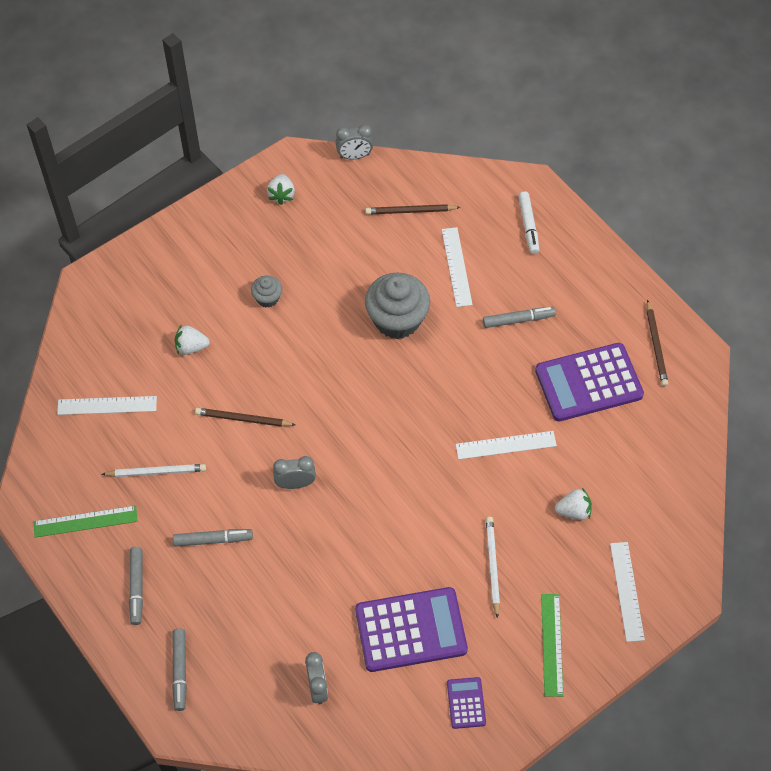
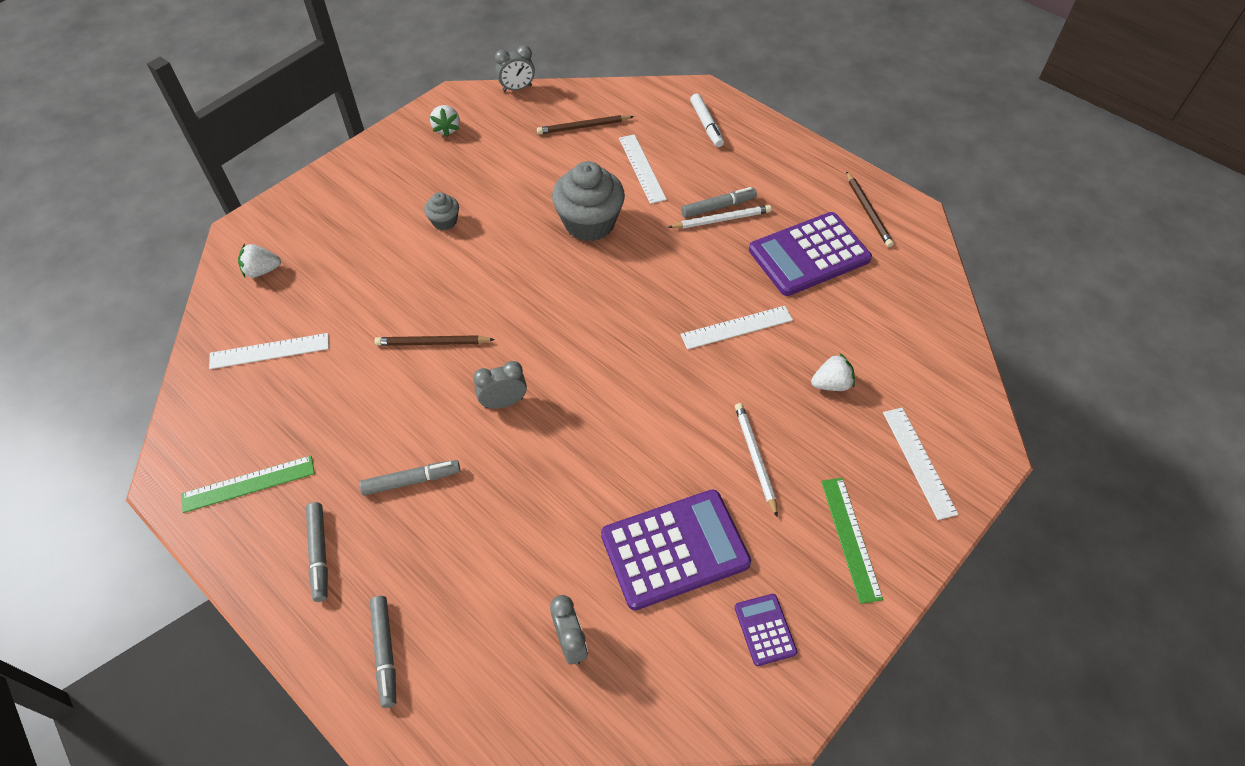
camera: 10 degrees left, 5 degrees down
(156, 472) = (334, 414): white pencil -> white pencil (721, 219)
(191, 347) = (364, 279): white strawberry -> white strawberry (262, 271)

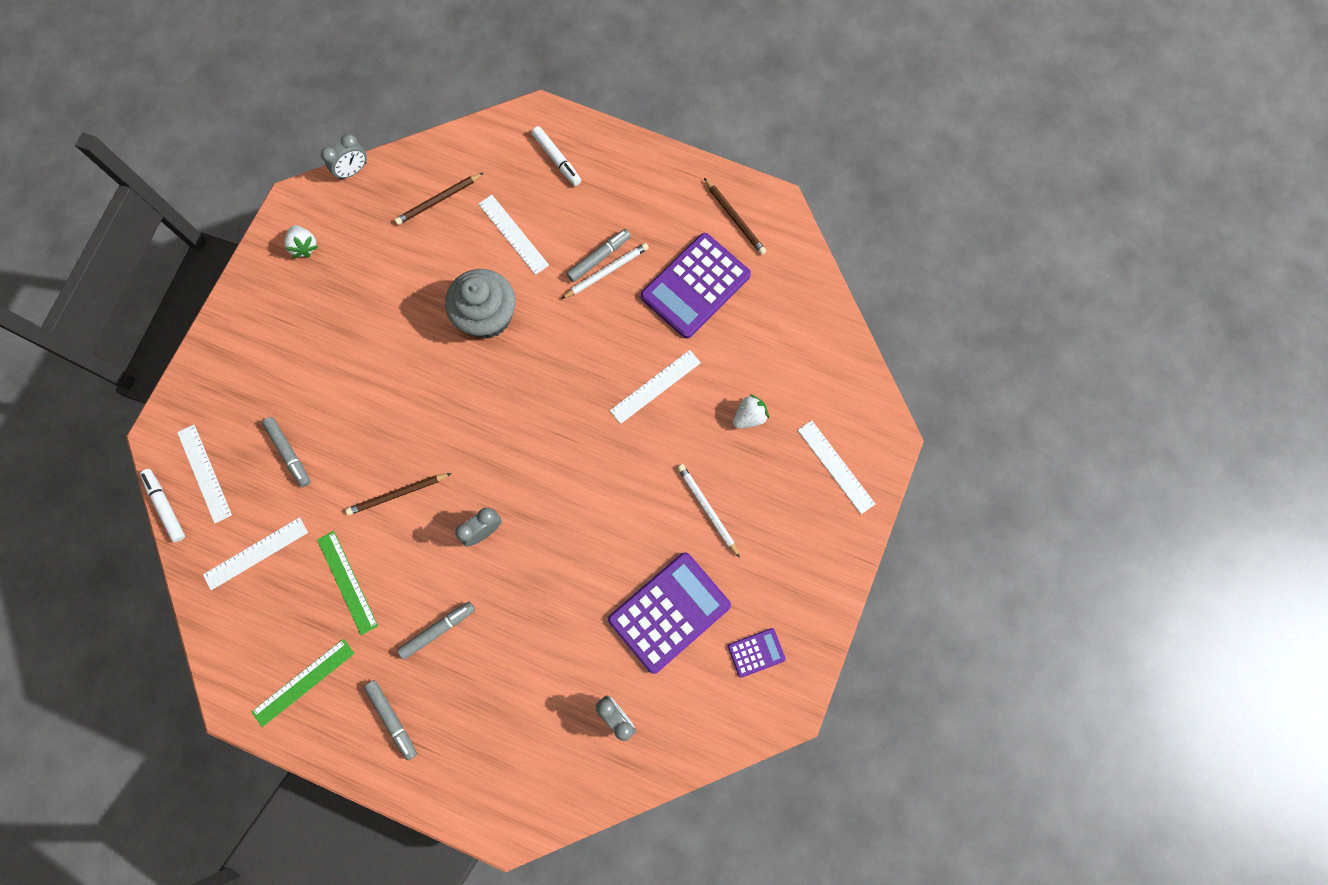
camera: 20 degrees left, 20 degrees up
(211, 286) = (165, 506): none -> white marker
(262, 271) = (204, 473): white strawberry -> white ruler
(385, 652) = (481, 776): grey marker -> grey marker (289, 453)
(444, 221) = (351, 359): grey cupcake -> none
(765, 629) = (756, 652): purple calculator -> purple calculator turned 105 degrees clockwise
(850, 538) = (799, 553): green ruler -> green ruler (347, 582)

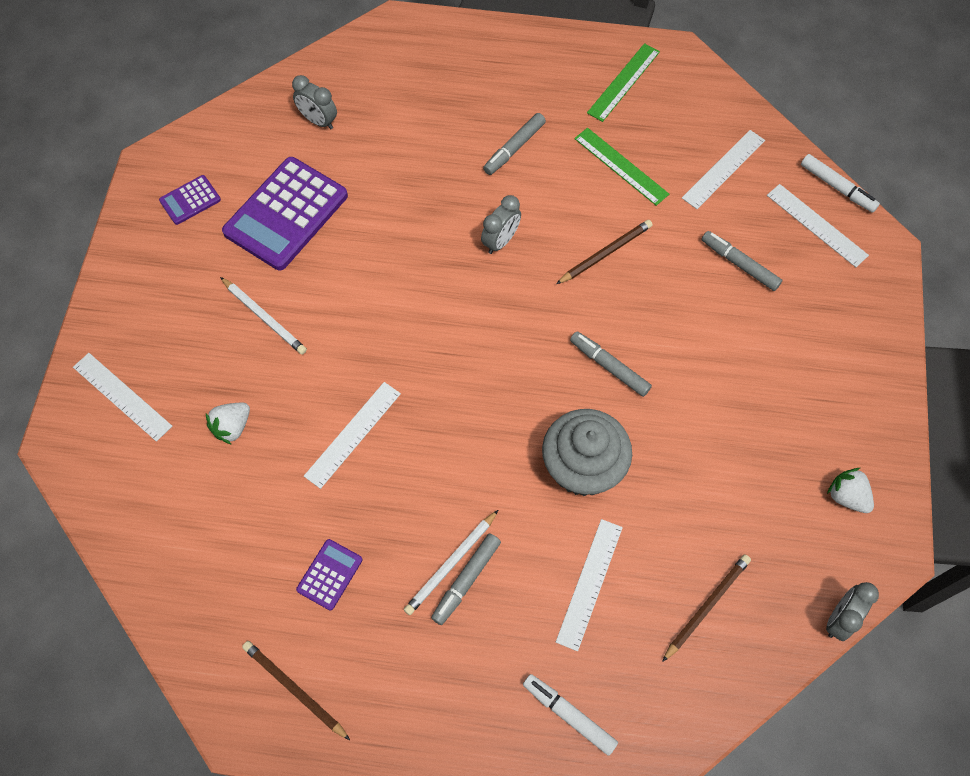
camera: 165 degrees right, 10 degrees down
(392, 719) = (529, 74): grey marker -> grey marker (609, 367)
(513, 234) = (590, 583): white ruler -> white ruler turned 75 degrees clockwise
(695, 286) = (329, 574): purple calculator -> purple calculator, size x0.47

